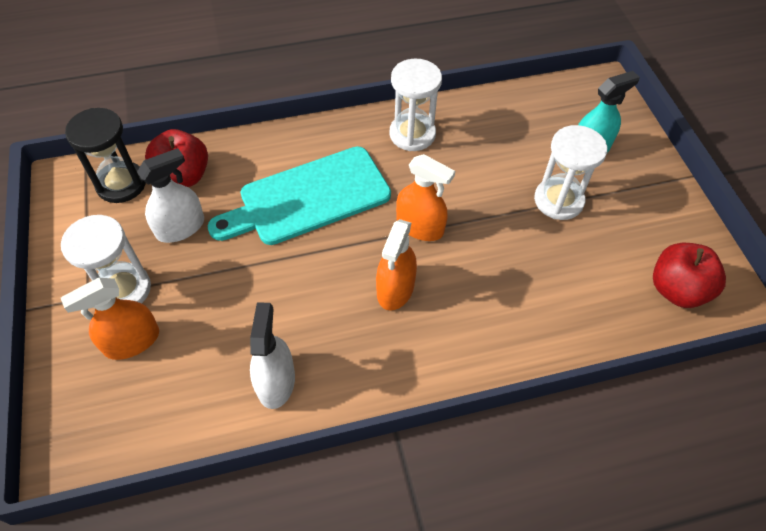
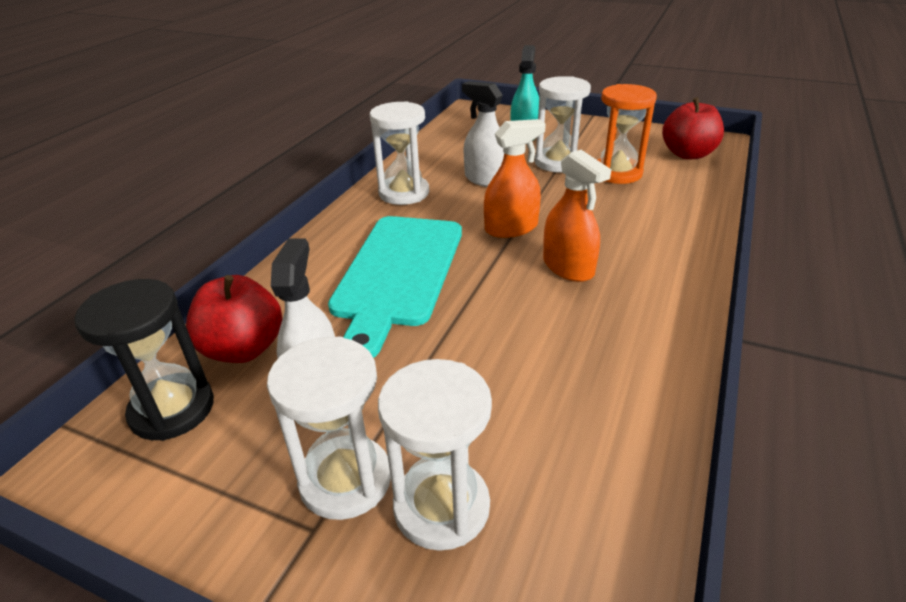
camera: 50 degrees left, 20 degrees down
(132, 341) = (441, 507): orange spray bottle -> white hourglass
(276, 382) = (618, 392): white spray bottle -> white spray bottle (486, 179)
(579, 251) = (617, 173): none -> orange hourglass

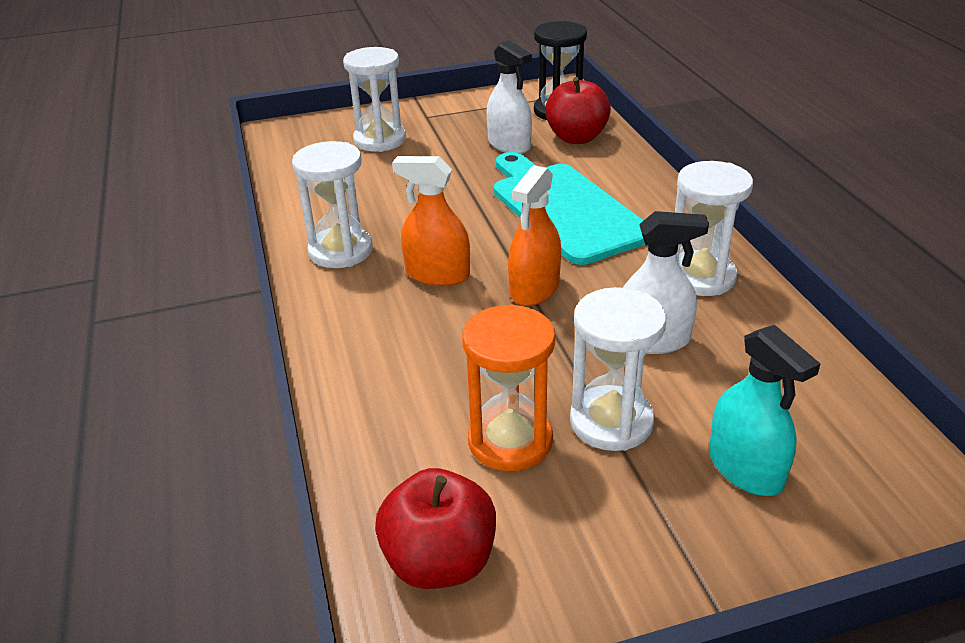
camera: 140 degrees right, 0 degrees up
(345, 480) = (434, 129): white hourglass -> white hourglass (340, 251)

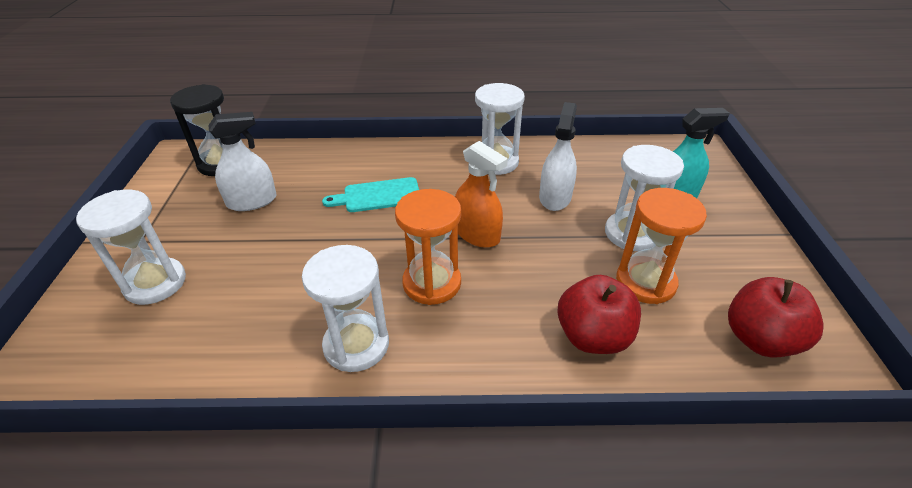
camera: 75 degrees left, 5 degrees up
(437, 274) = (432, 283): orange spray bottle -> orange hourglass
(564, 209) = (378, 196): turquoise cutting board -> turquoise cutting board, size x0.54
(576, 138) = (275, 165): red apple -> red apple (593, 336)

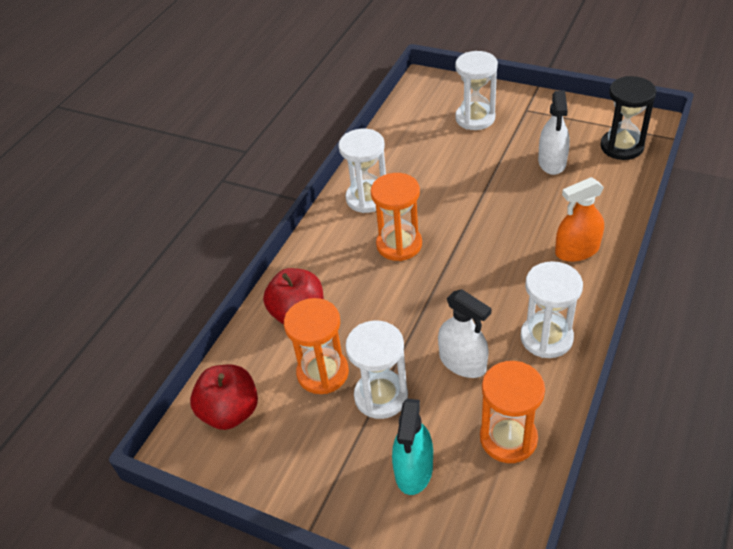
camera: 120 degrees right, 5 degrees up
(378, 196) = (525, 236): turquoise cutting board -> none
(477, 234) = (439, 286): orange spray bottle -> orange spray bottle (577, 250)
(602, 161) = (508, 438): none -> orange hourglass

